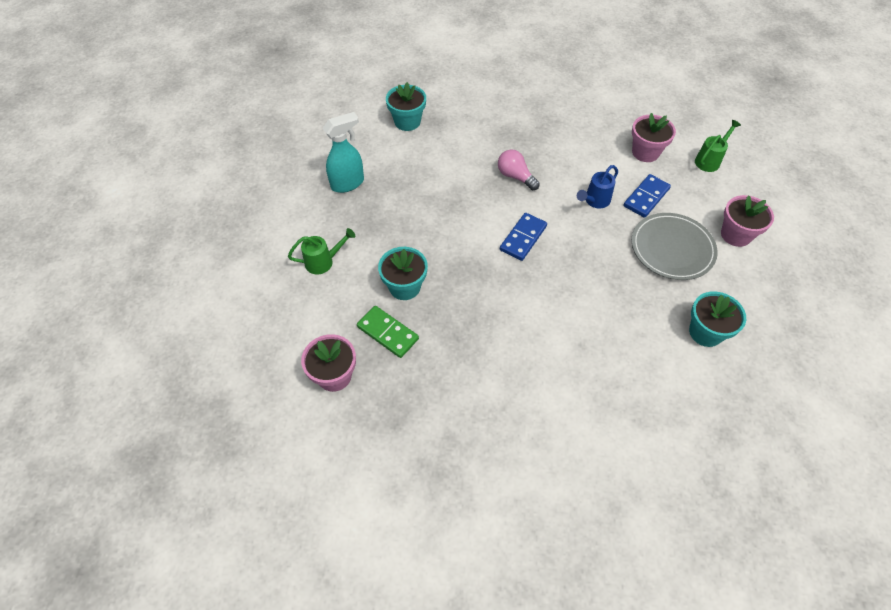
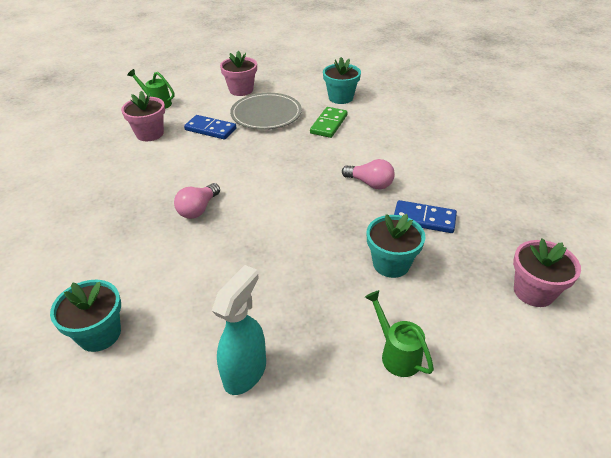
camera: 105 degrees left, 15 degrees down
(348, 183) = (245, 372): turquoise spray bottle -> turquoise spray bottle turned 75 degrees clockwise
(387, 333) = (455, 263): green domino -> green domino (329, 124)
(516, 307) = (370, 183): none -> pink light bulb
(523, 238) = (286, 191): blue domino -> blue domino (424, 219)
(595, 201) = (222, 155): blue watering can -> none

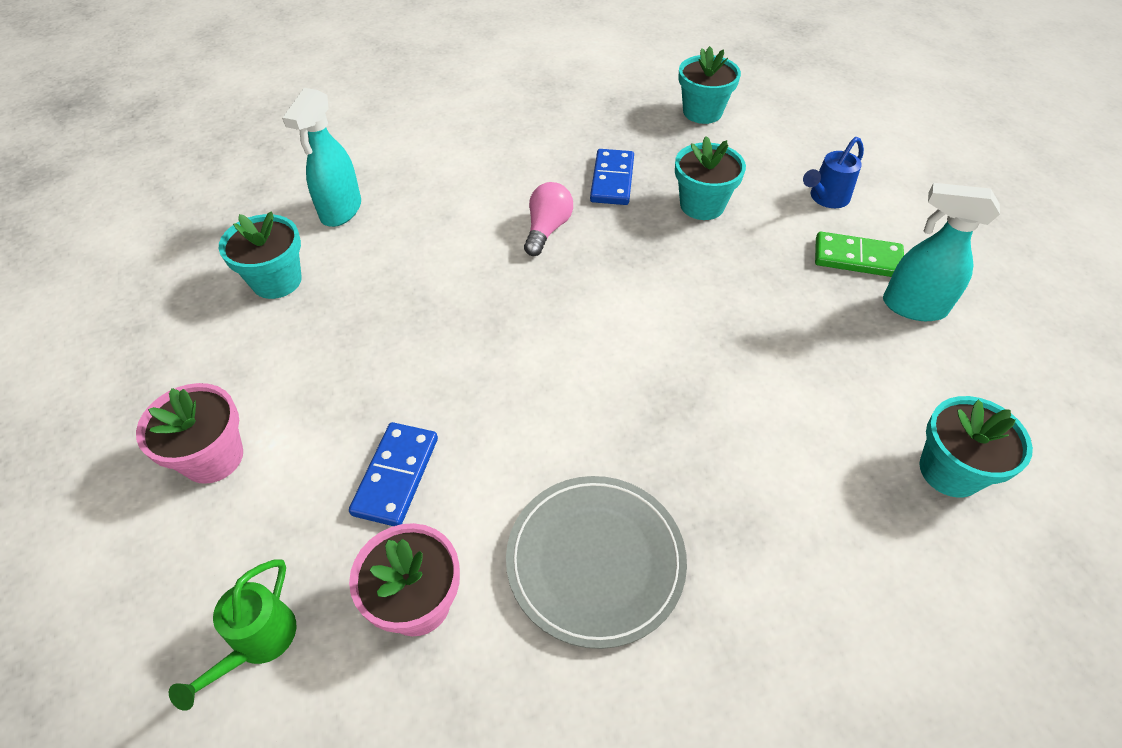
camera: 100 degrees left, 10 degrees up
(198, 209) = (660, 425): pink light bulb -> none
(266, 114) = (334, 388): grey plate -> grey plate (595, 561)
(329, 124) = (377, 288): green domino -> green domino (857, 258)
(394, 113) = (341, 211): none -> turquoise spray bottle
(396, 354) = (826, 198): green watering can -> blue watering can
(533, 291) = (702, 112): pink flower pot -> turquoise flower pot

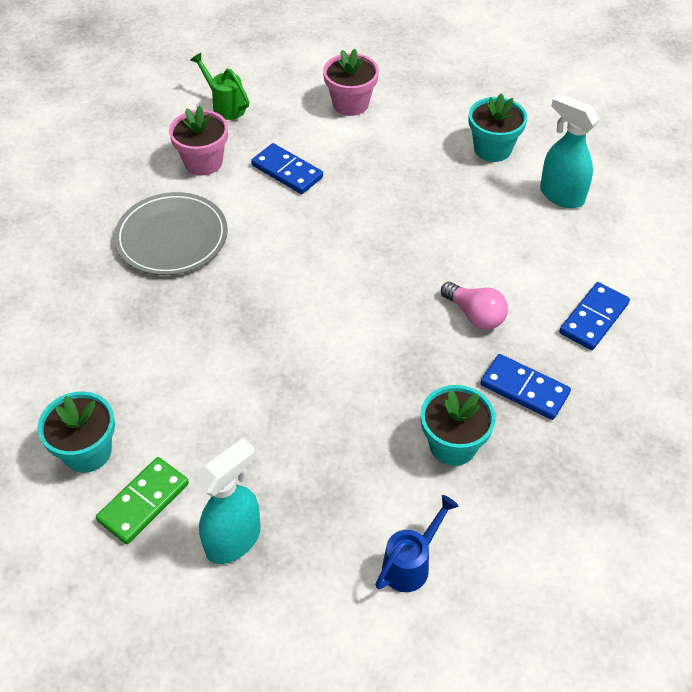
camera: 115 degrees right, 0 degrees up
(504, 159) = (593, 318): none -> blue domino
(702, 112) = (617, 529): turquoise flower pot -> none
(826, 198) = (410, 564): blue watering can -> blue watering can turned 60 degrees clockwise
(857, 258) = (315, 535): green domino -> green domino (144, 502)

